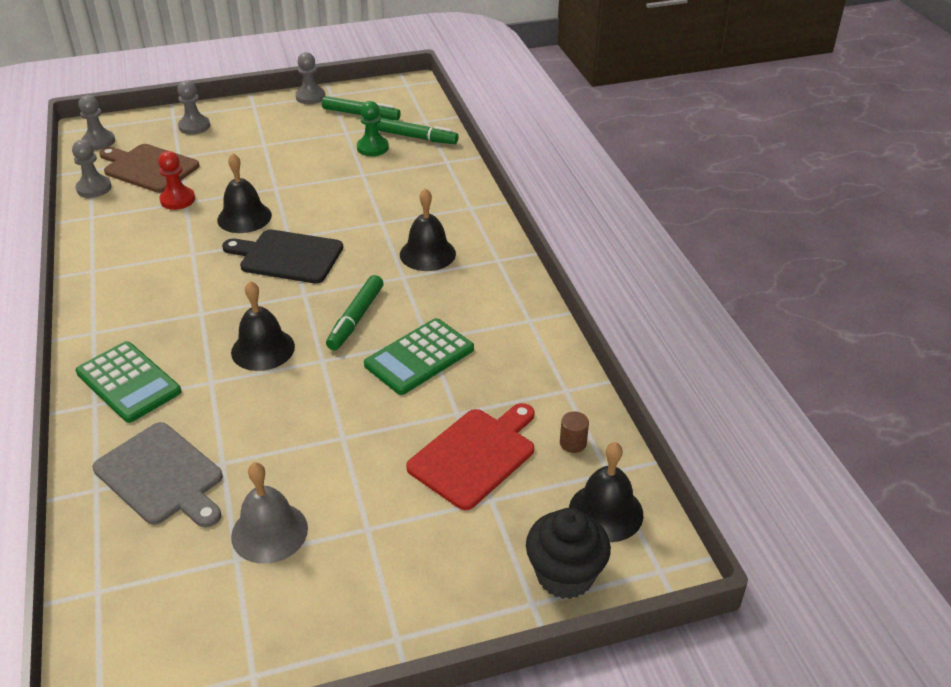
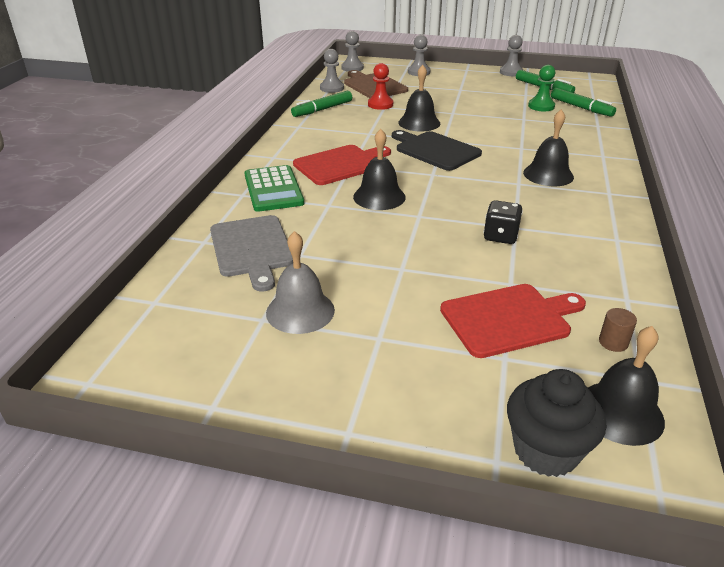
camera: 30 degrees right, 5 degrees down
(187, 315) = (340, 164): none -> red cutting board
(356, 318) = (463, 198): green marker -> green marker (322, 109)
(419, 357) = (500, 236): green calculator -> black dice

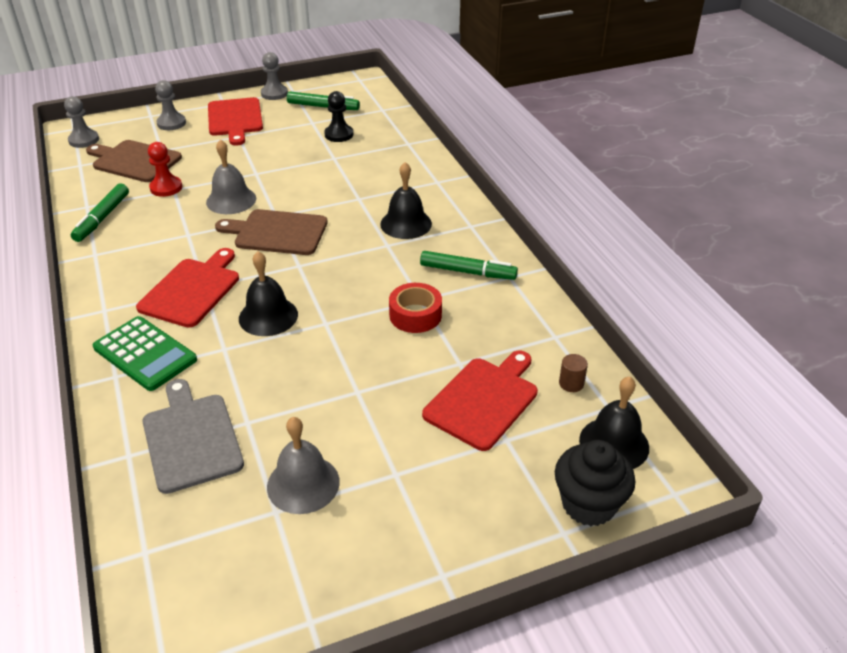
camera: 35 degrees left, 5 degrees up
(252, 248) = (191, 438): grey cutting board -> grey cutting board turned 150 degrees counterclockwise
(332, 88) = (85, 181): grey pawn -> none
(419, 123) = (231, 200): black bell -> grey bell
(435, 150) = (277, 232): black cutting board -> brown cutting board
(467, 80) = (235, 119): none -> red cutting board
(500, 236) = (415, 315): black dice -> red tape
(541, 106) = (339, 134): green pawn -> black pawn
(581, 108) = (377, 124): green marker -> green marker (467, 272)

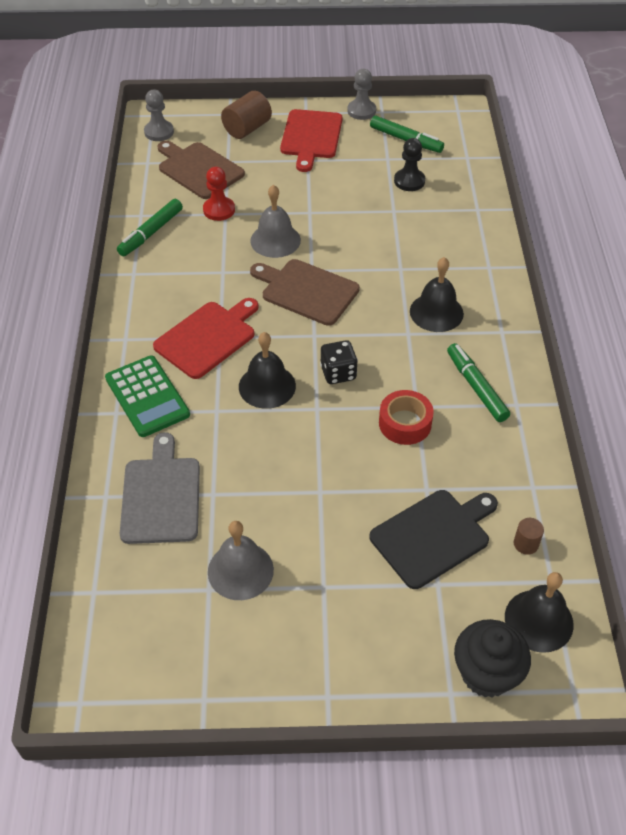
camera: 20 degrees right, 10 degrees up
(171, 123) = (247, 128): grey pawn -> brown cylinder
(334, 290) = (338, 373): none -> black dice
(467, 272) = (476, 387): green marker -> green marker turned 150 degrees counterclockwise
(483, 400) = (433, 536): red cutting board -> black cutting board

